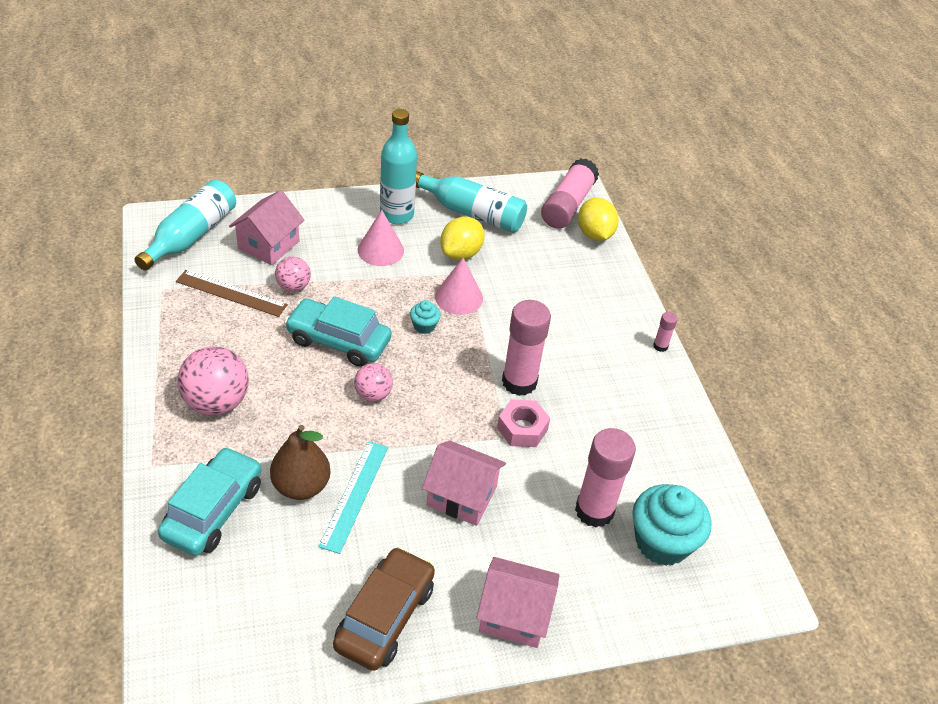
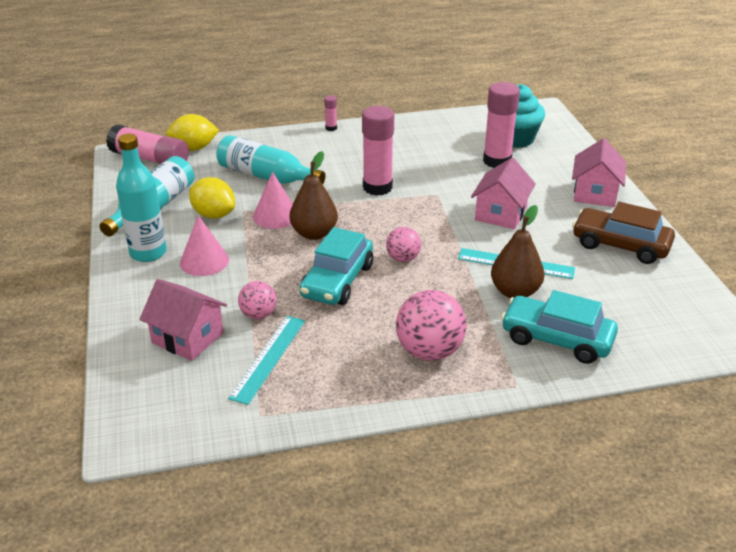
camera: 85 degrees left, 10 degrees down
(191, 236) = (163, 402): turquoise bottle -> turquoise bottle (266, 176)
(231, 293) = (268, 358): brown ruler -> turquoise ruler
(424, 326) = (314, 233): turquoise cupcake -> brown pear
(522, 429) = (427, 187): pink nut -> none

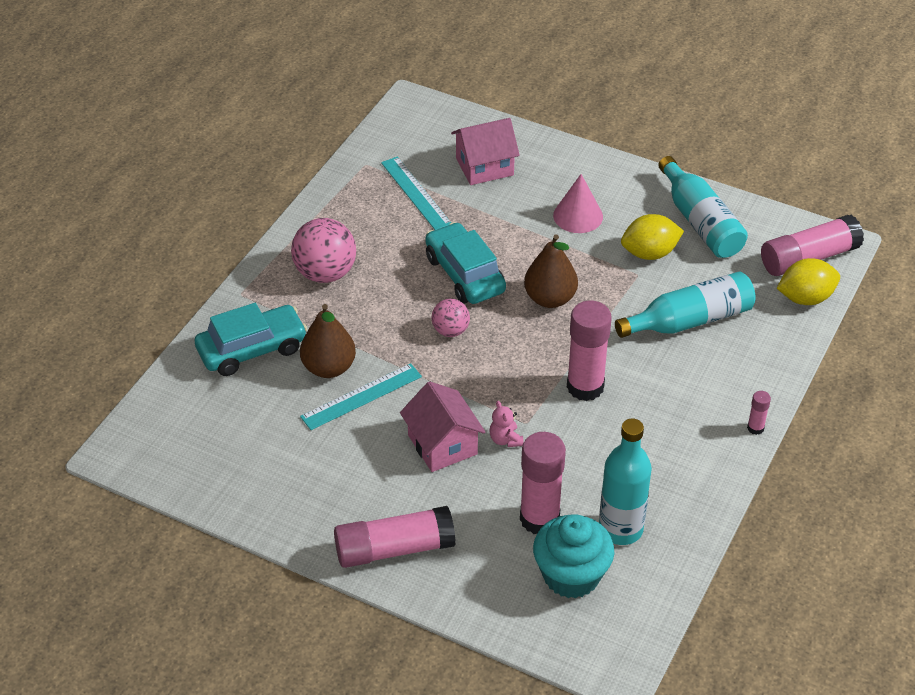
camera: 130 degrees right, 10 degrees up
(148, 253) = (625, 191): turquoise bottle -> turquoise bottle (620, 529)
(194, 148) = (805, 298): yellow lemon -> yellow lemon turned 45 degrees clockwise
(258, 314) = (471, 211): pink ball -> none
(275, 216) = (606, 290): pink cone -> none
(461, 195) = (505, 439): none -> pink teddy bear
(595, 193) = (394, 549): pink house -> pink glue stick
(620, 245) = (300, 491): brown car -> none

